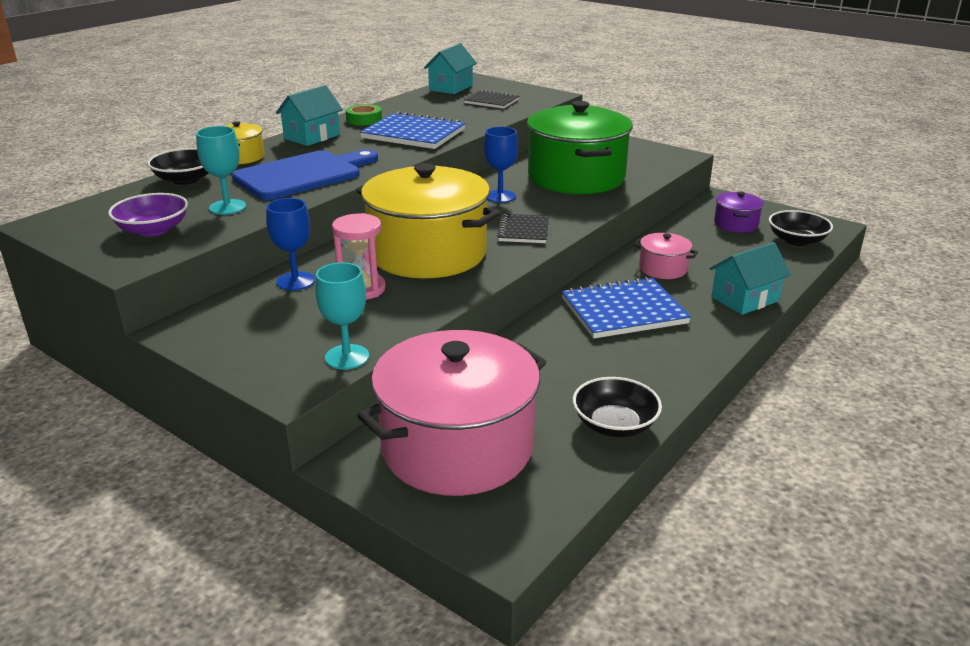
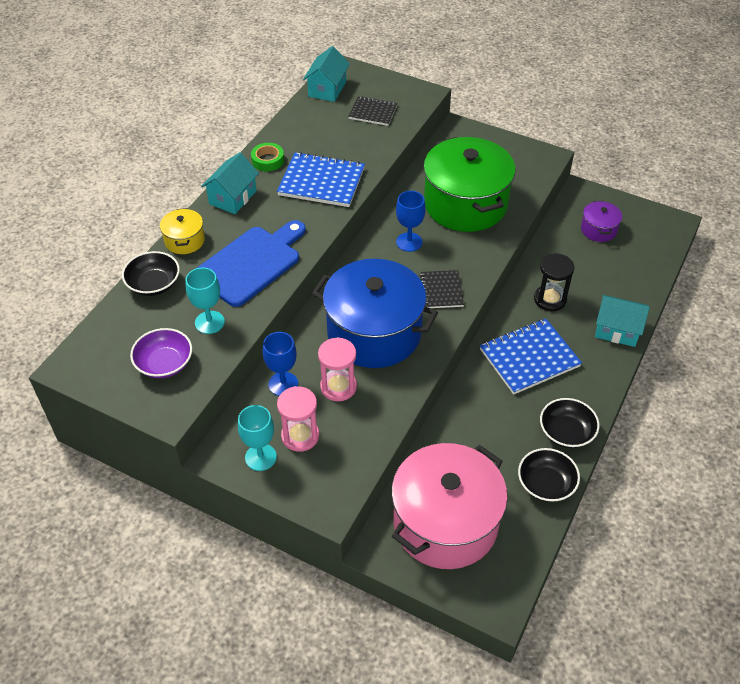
camera: 10 degrees left, 20 degrees up
(291, 323) = (300, 436): none -> pink hourglass
(347, 357) = (356, 468): turquoise goblet -> turquoise goblet (260, 457)
(428, 253) = (374, 332): yellow pot -> blue pot
(663, 269) = (550, 299): pink pot -> black hourglass
(745, 299) = (617, 330): turquoise house -> turquoise house turned 60 degrees clockwise
(796, 240) = (649, 247): black bowl -> black bowl (566, 432)

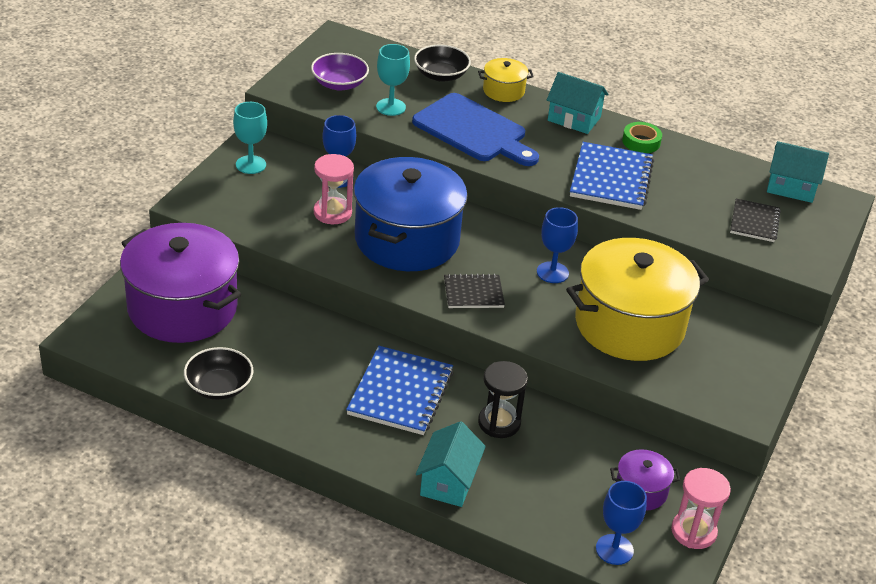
camera: 85 degrees right, 10 degrees down
(300, 436) = (273, 188): pink hourglass -> pink hourglass (693, 531)
(445, 523) = (182, 308): pink pot -> purple pot
(465, 204) = (629, 324): green pot -> yellow pot
(529, 358) = (400, 393): blue notebook -> blue notebook turned 45 degrees clockwise
(566, 432) = (287, 412): black bowl -> none
(654, 247) = (614, 549): none -> blue goblet

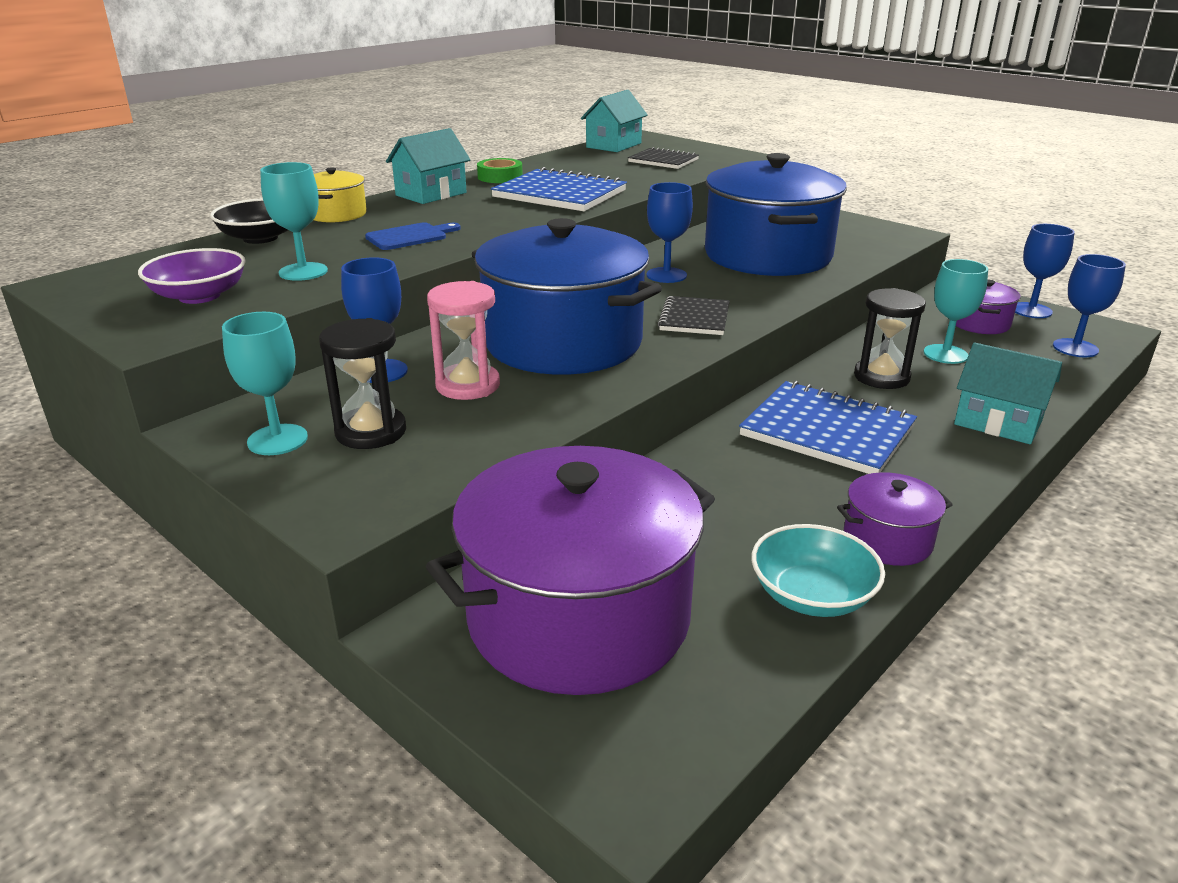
camera: 70 degrees left, 10 degrees down
(219, 386) = (812, 595): black bowl -> turquoise bowl
(268, 191) = (371, 432): none -> black hourglass
(278, 417) = (887, 540): none -> purple pot
(473, 131) = (410, 236): blue cutting board -> blue cutting board, size x0.49
(560, 463) = (945, 354): none -> turquoise goblet
(629, 324) = (767, 256): yellow pot -> blue pot
(693, 531) = (1031, 310): pink hourglass -> blue goblet

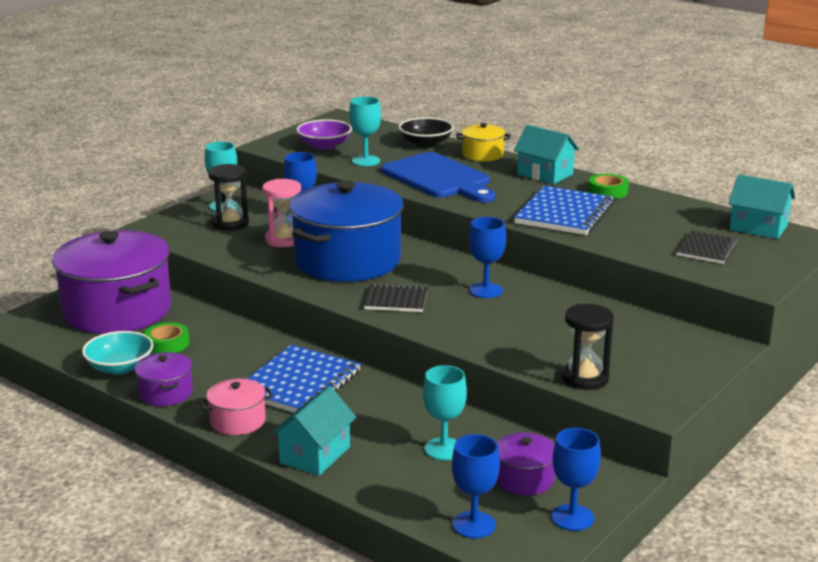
camera: 85 degrees right, 5 degrees down
(410, 236) = (439, 178): blue cutting board -> blue cutting board, size x2.03
(719, 547) = (167, 344): none -> green tape
(767, 256) = (551, 332): blue pot -> none
(881, 377) = (391, 413): black hourglass -> black hourglass (585, 378)
(944, 475) = (237, 421): none -> pink pot

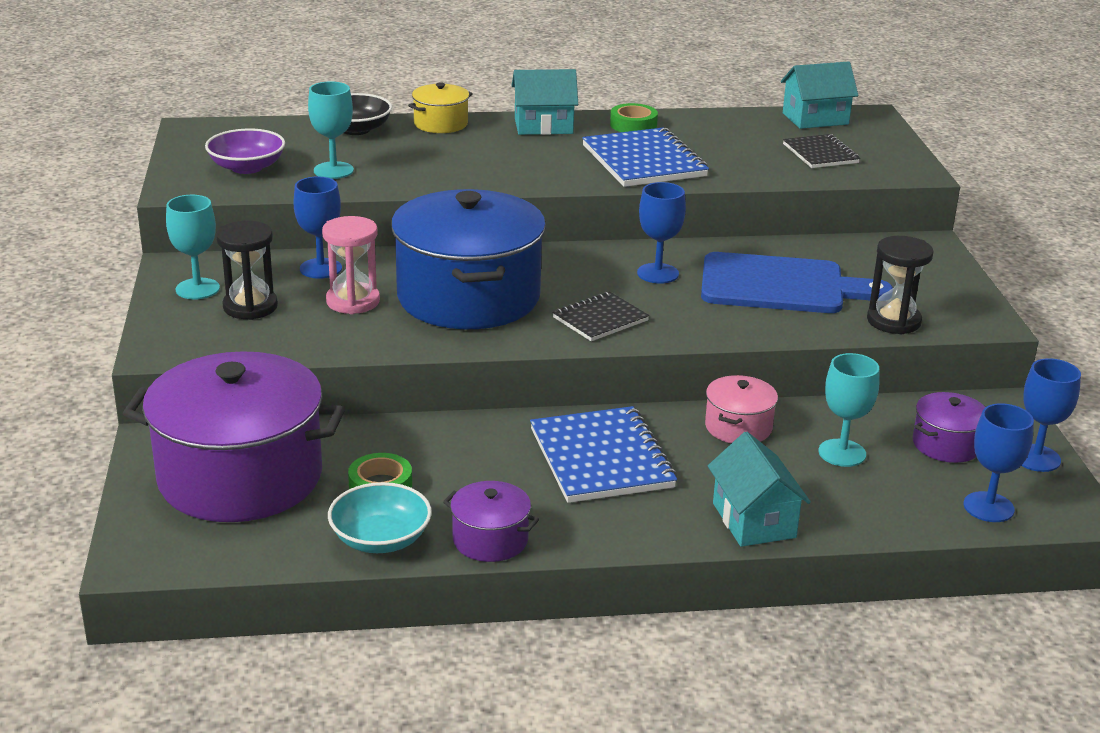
camera: 45 degrees left, 5 degrees up
(237, 421) = (621, 528): pink pot -> pink pot (738, 427)
(439, 178) = (452, 164): blue cutting board -> blue cutting board (781, 285)

